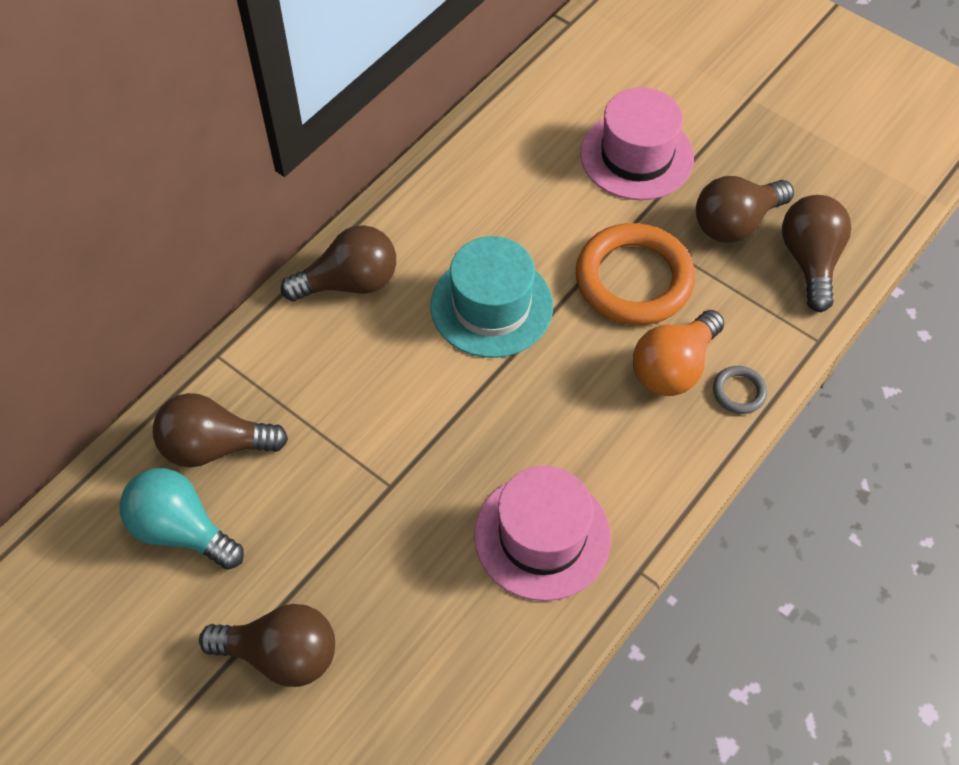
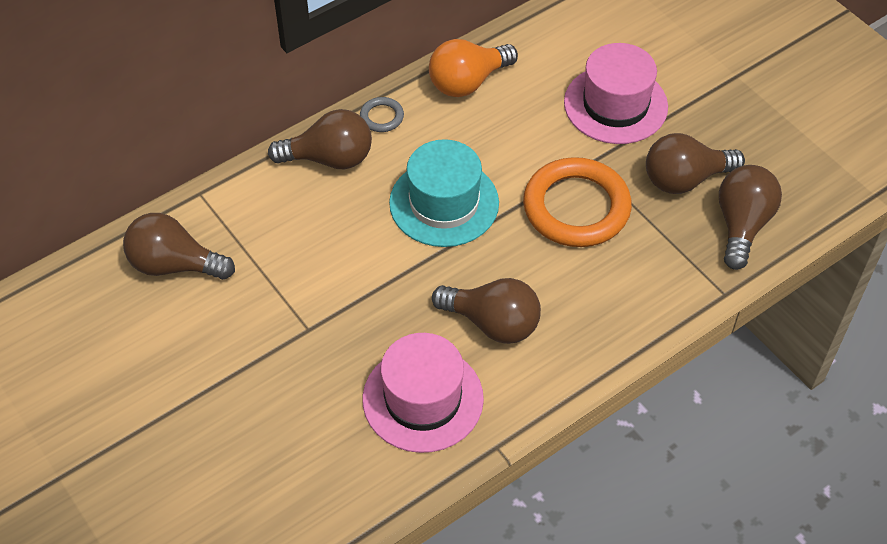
camera: 15 degrees right, 5 degrees down
(181, 529) = (126, 324): turquoise light bulb -> none
(281, 654) = (175, 440): brown light bulb -> brown light bulb (492, 323)
(673, 367) = (585, 288): orange light bulb -> orange light bulb (467, 82)
(739, 392) = (637, 321): grey ring -> grey ring (381, 117)

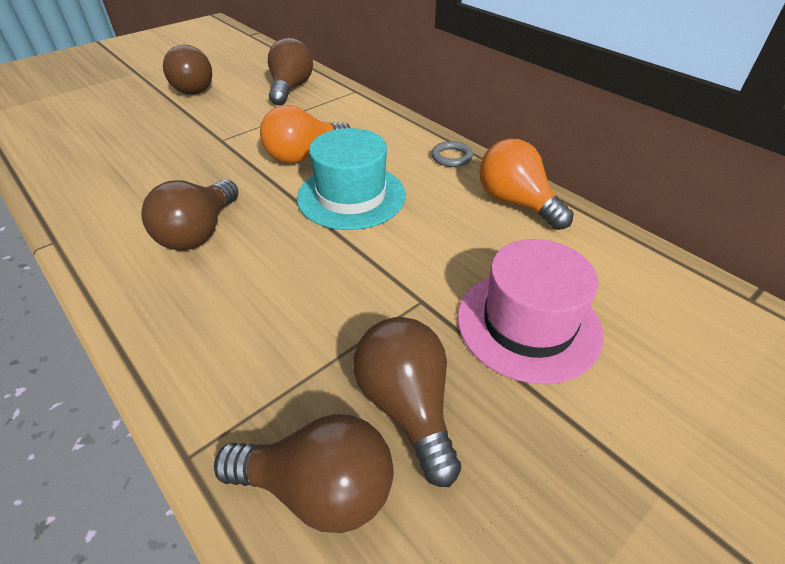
camera: 85 degrees right, 10 degrees down
(329, 159) = (397, 136): brown light bulb -> brown light bulb (196, 88)
(359, 244) = (303, 155): none -> orange light bulb
(423, 399) = (129, 196): pink hat -> none
(576, 207) = (349, 290): orange ring -> none

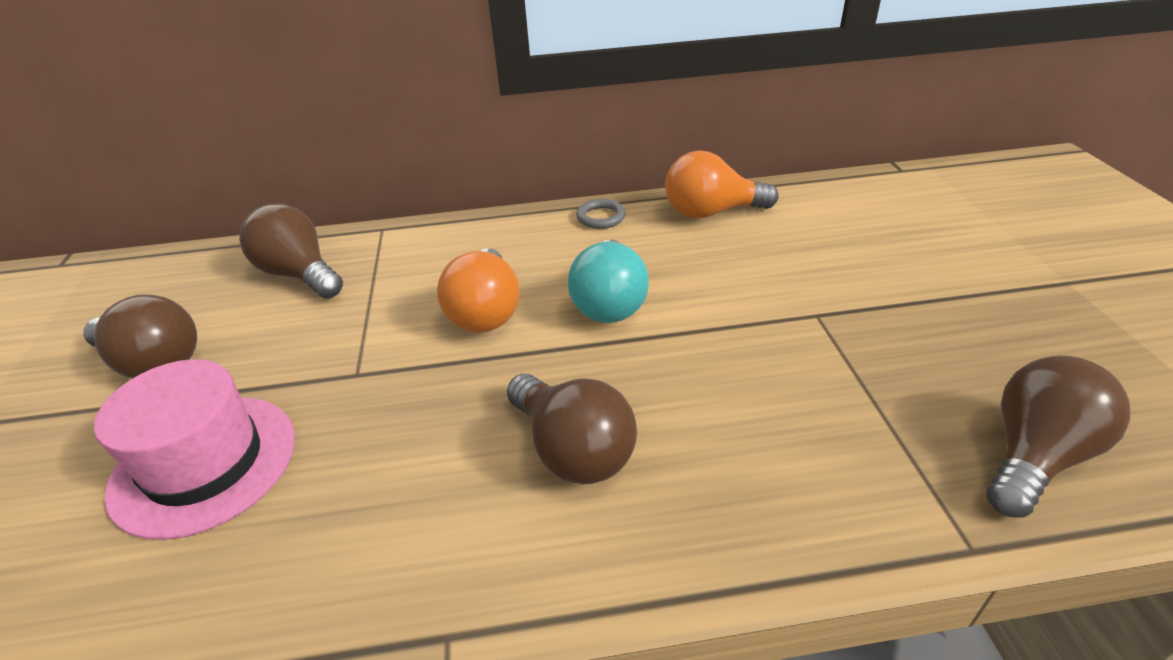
camera: 55 degrees left, 5 degrees down
(351, 196) = (609, 302): turquoise hat -> turquoise light bulb
(407, 406) = (951, 369): brown light bulb -> none
(528, 324) = (879, 269): pink hat -> pink hat (204, 463)

